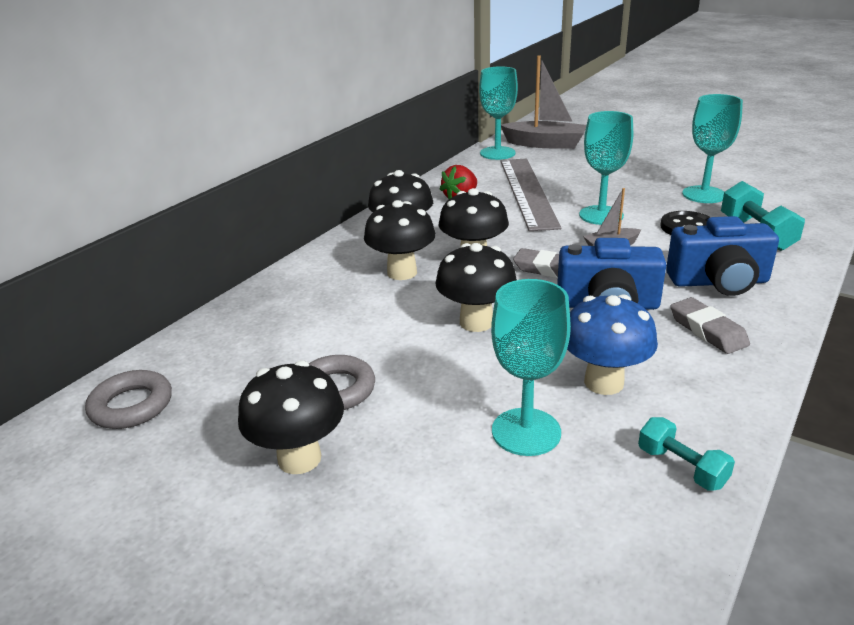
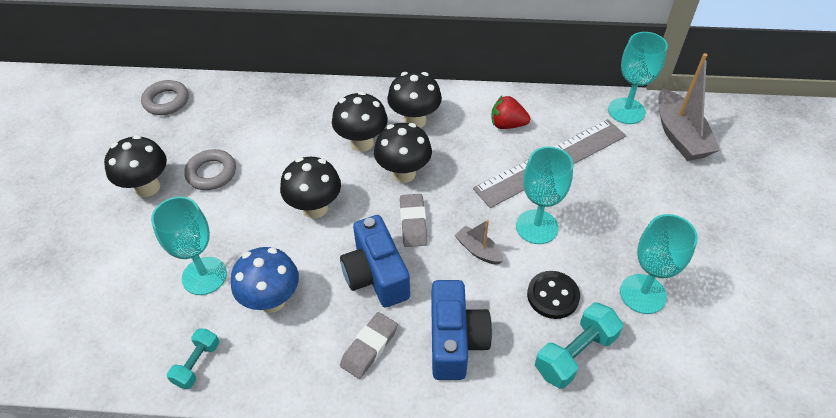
camera: 60 degrees right, 20 degrees up
(719, 282) = (455, 340): blue camera -> blue camera turned 150 degrees counterclockwise

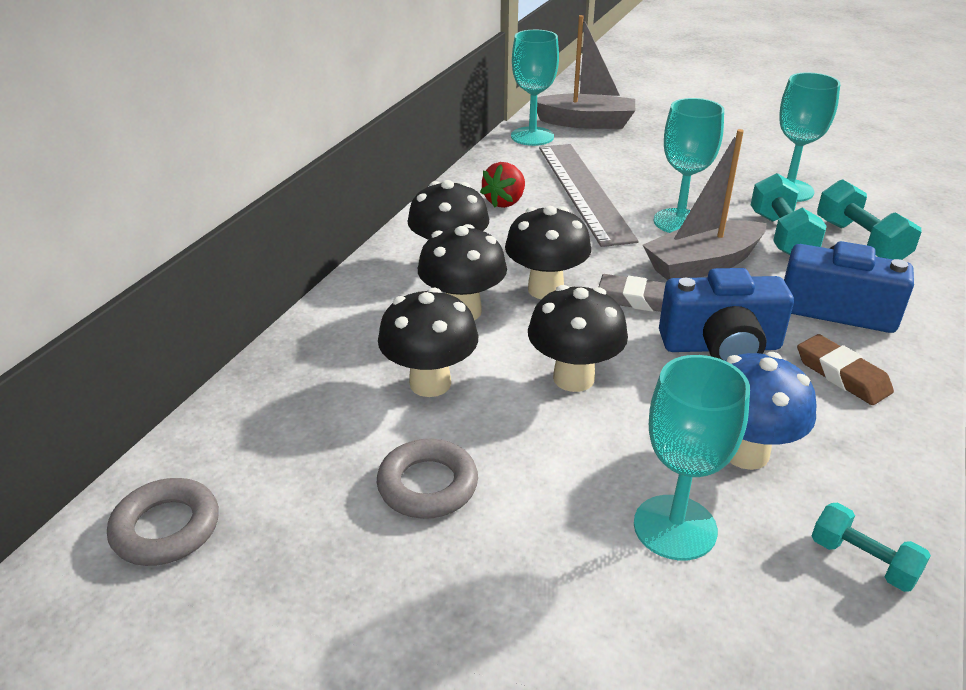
camera: 70 degrees left, 15 degrees down
(147, 187) = (410, 588): black mushroom -> black mushroom (430, 383)
(369, 347) = (842, 375): grey eraser -> brown eraser
(478, 250) = (702, 264): grey boat -> grey boat, size x1.92
(553, 296) = (781, 235): black button -> turquoise dumbbell

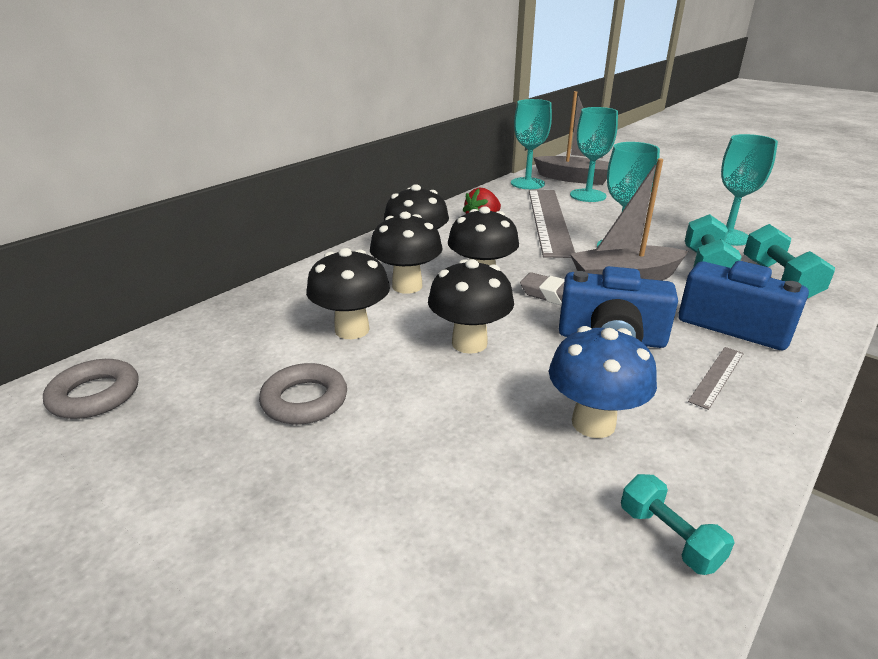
camera: 15 degrees right, 5 degrees down
(675, 527) = (496, 471): turquoise goblet -> turquoise goblet (587, 195)
(842, 375) = (717, 376): brown eraser -> grey ruler

